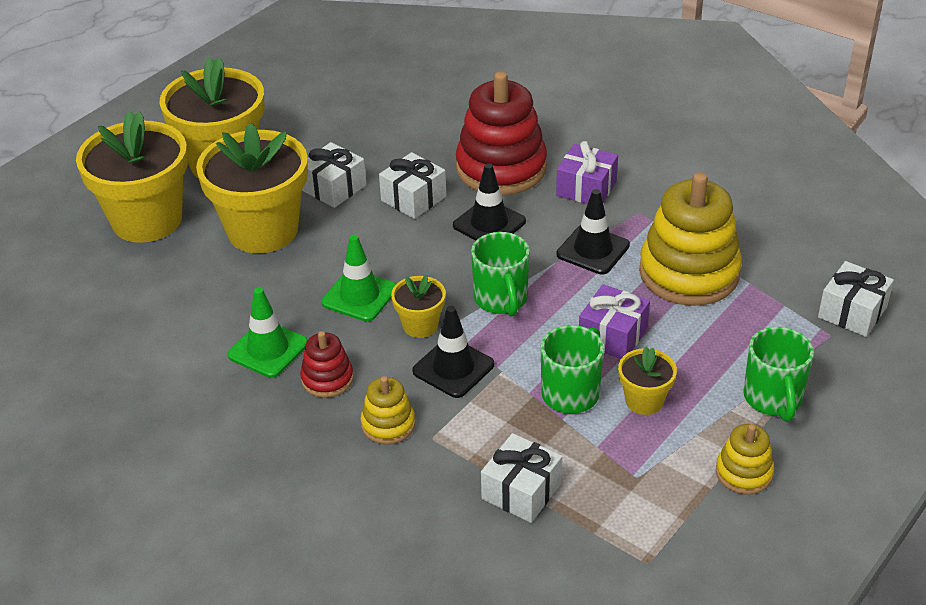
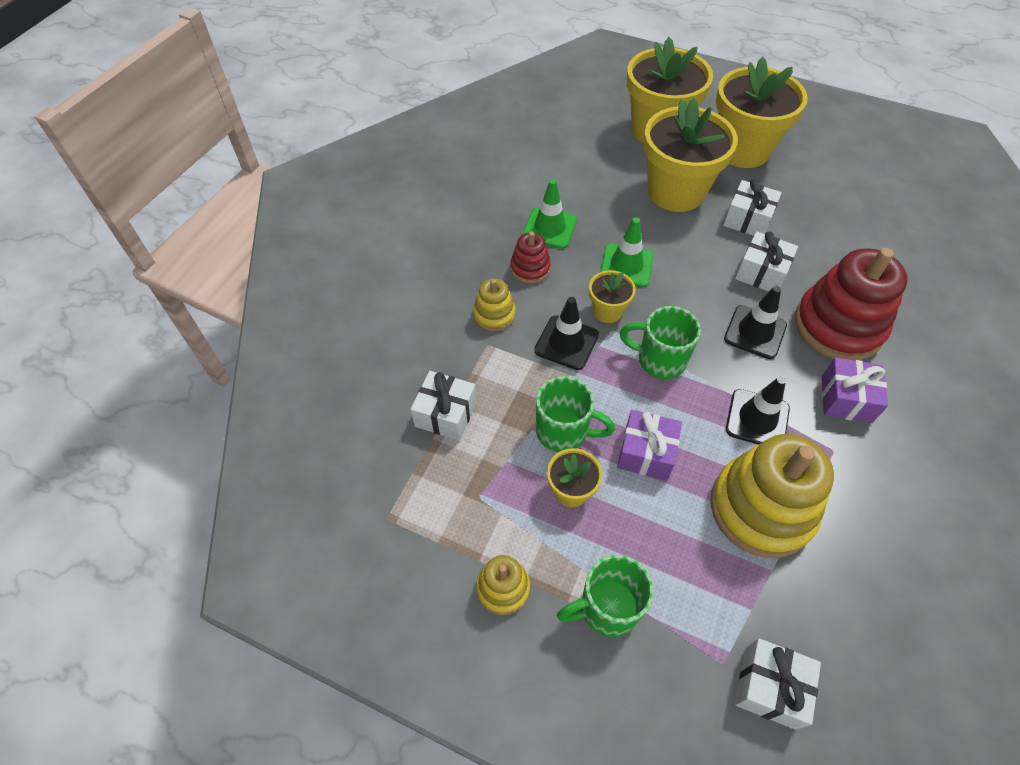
camera: 75 degrees right, 15 degrees up
(501, 300) = (659, 360): green mug -> green mug turned 45 degrees clockwise

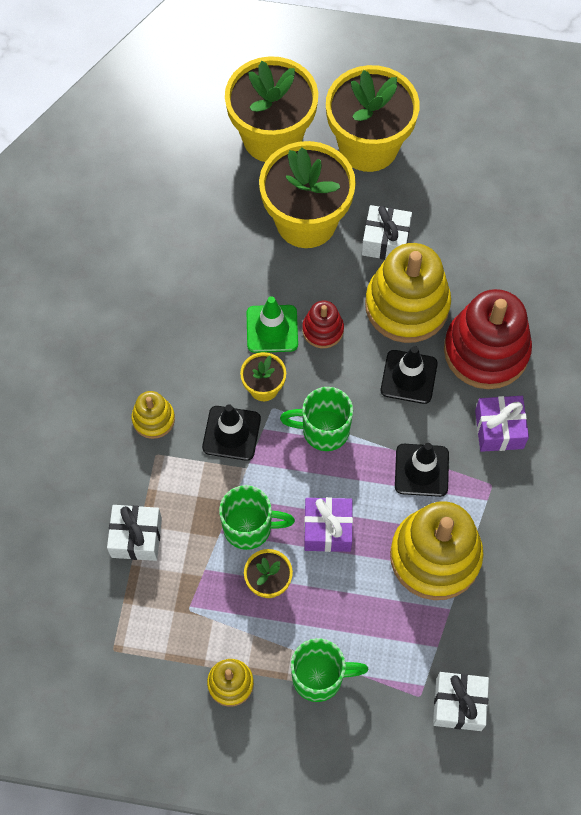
camera: 15 degrees left, 10 degrees up
(530, 268) = (176, 355): red stacking toy -> red stacking toy (323, 330)
(549, 228) = (184, 300): green traffic cone -> none
(607, 608) = (320, 677): green mug -> green mug turned 150 degrees counterclockwise
(761, 273) = (407, 305): white gift -> yellow stacking toy

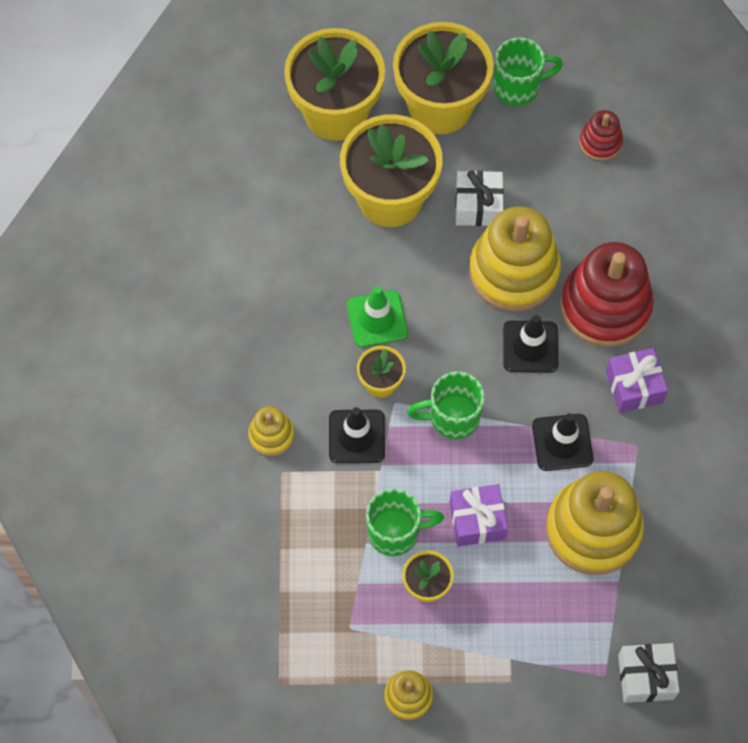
camera: 10 degrees left, 0 degrees up
(136, 537) = (279, 562): white gift -> none
(320, 677) = (499, 674): green mug -> green mug (518, 86)
(323, 330) = (430, 311): red stacking toy -> red stacking toy (600, 142)

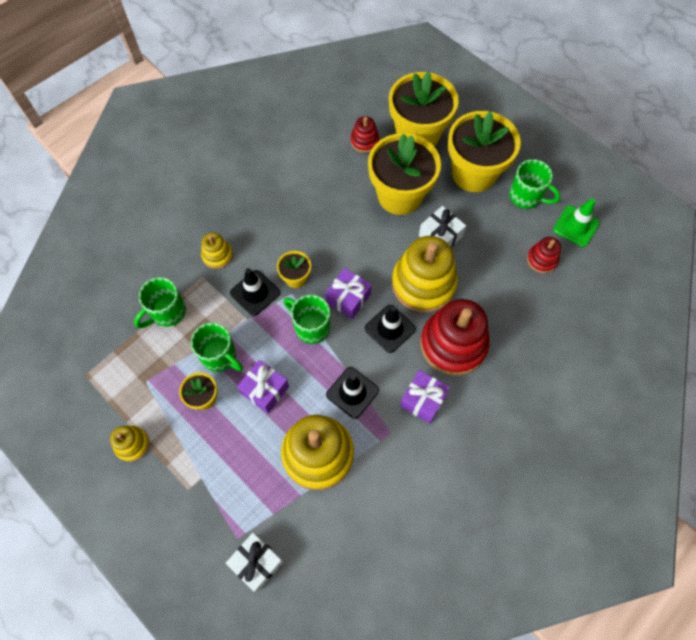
camera: 45 degrees right, 0 degrees up
(286, 169) = (364, 141): none -> red stacking toy
(289, 542) = (167, 312): none -> green mug
(377, 319) = (328, 246): green traffic cone -> green traffic cone (575, 226)
(457, 354) = (348, 298): none -> purple gift

